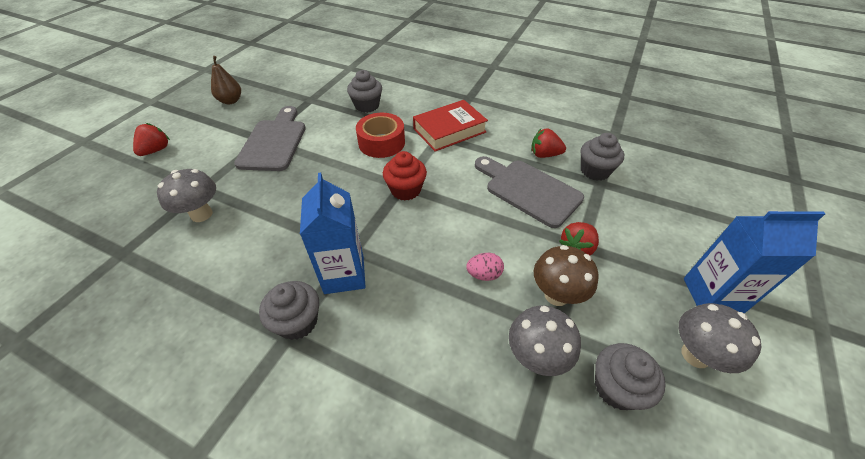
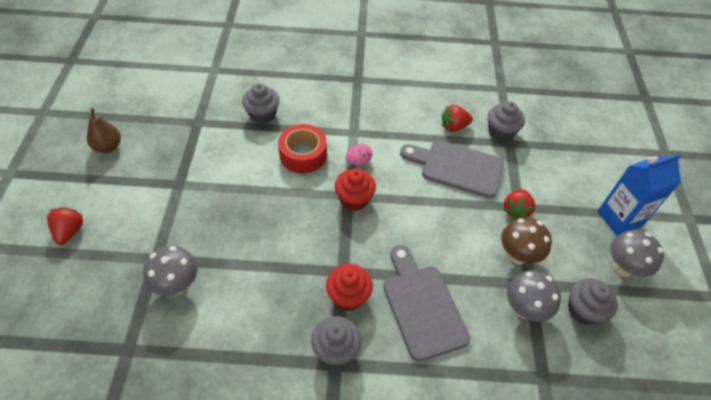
camera: 25 degrees left, 5 degrees up
(274, 142) = (194, 184): grey cutting board -> grey cutting board (422, 306)
(344, 274) = (348, 296): blue carton -> red cupcake
(449, 130) = (359, 123): red book -> none
(484, 274) = (458, 257): pink egg -> pink egg (358, 161)

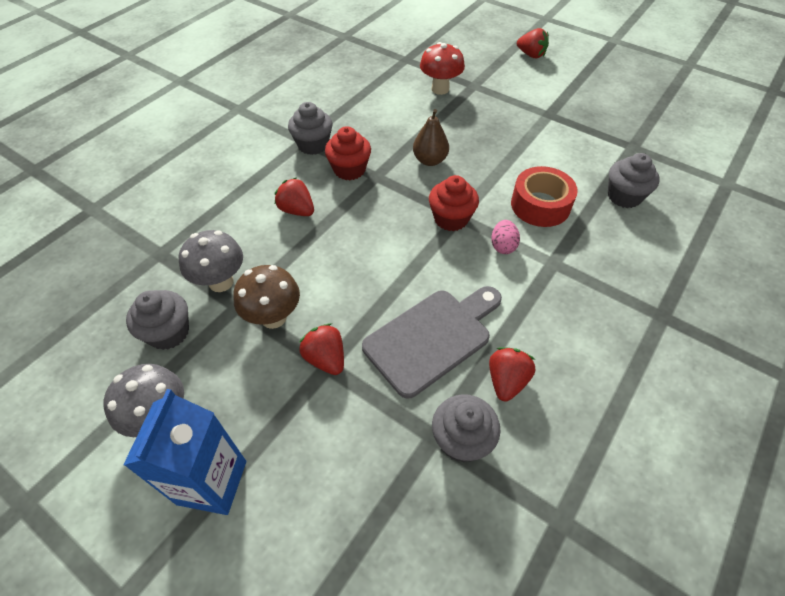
camera: 125 degrees right, 0 degrees up
(108, 147) = (621, 88): brown pear -> brown pear (430, 160)
(177, 285) = (440, 89): grey mushroom -> red mushroom
(422, 306) = (297, 210): grey cutting board -> red strawberry

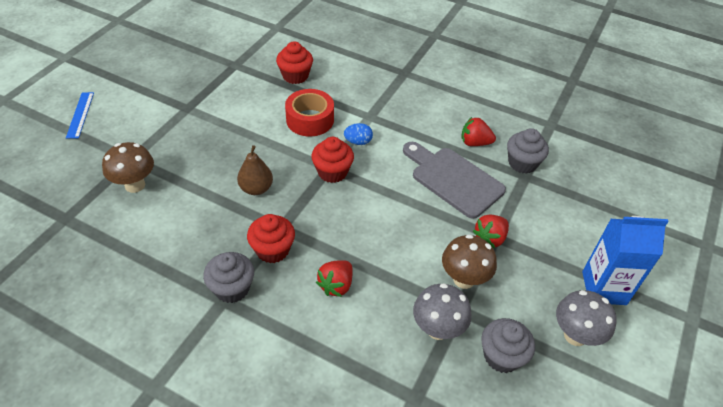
camera: 100 degrees left, 5 degrees down
(440, 89) = (135, 185): red mushroom -> brown mushroom
(503, 246) = (358, 142): pink egg -> blue egg
(531, 55) = (80, 115): red strawberry -> blue ruler
(624, 196) = (295, 76): grey cupcake -> red cupcake

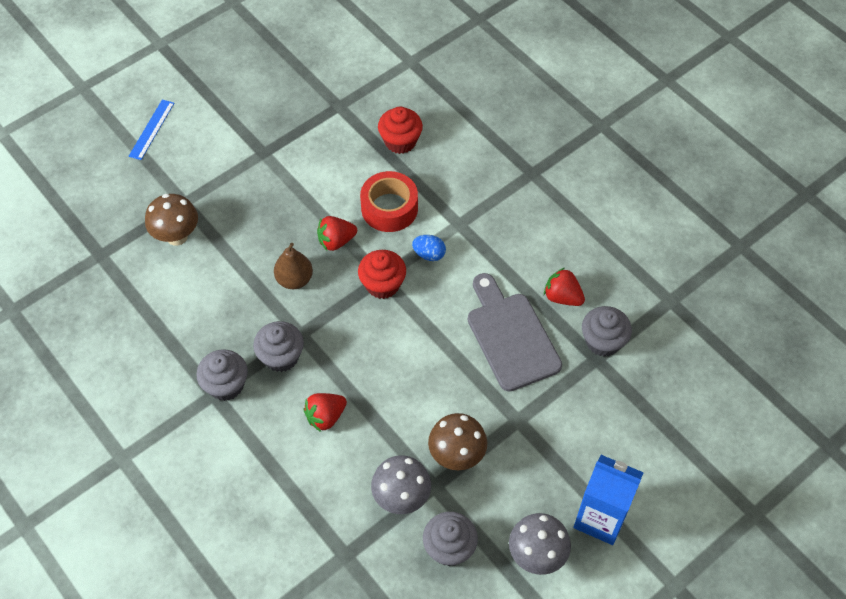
camera: 25 degrees right, 10 degrees up
(272, 250) = (281, 356): red cupcake -> grey cupcake
(490, 238) = (510, 420): red strawberry -> red strawberry (336, 241)

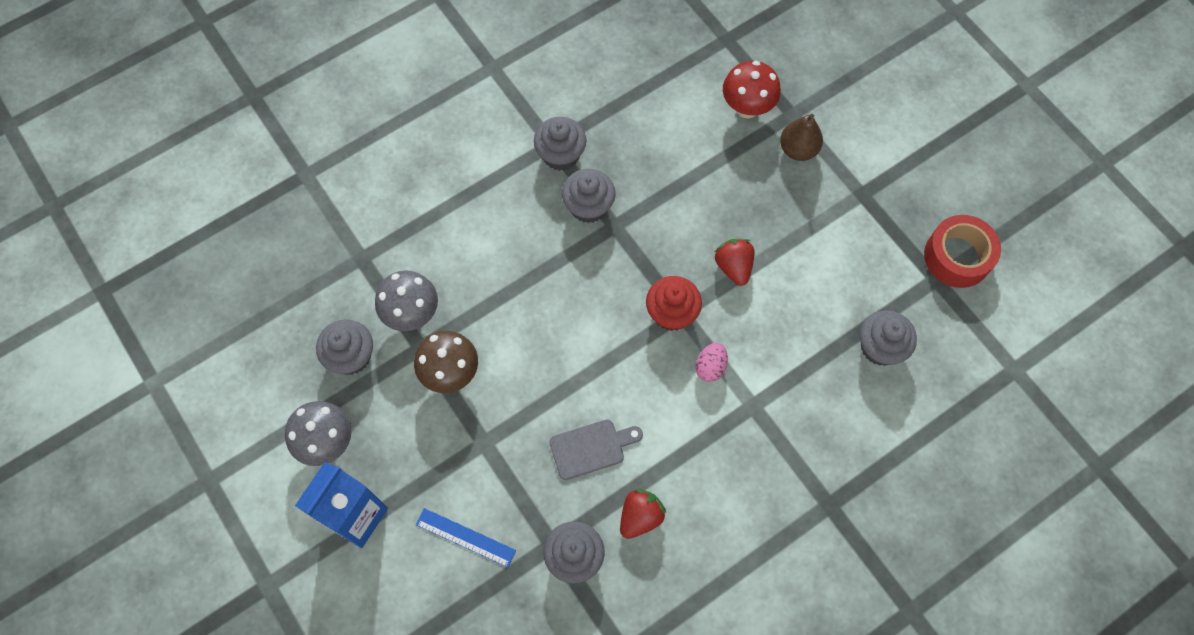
camera: 95 degrees right, 10 degrees up
(151, 129) = (895, 80): blue ruler -> blue ruler (465, 537)
(177, 236) = (747, 108): brown mushroom -> red mushroom
(294, 279) = (684, 222): brown pear -> brown pear (798, 149)
(325, 417) = (513, 246): red strawberry -> none
(389, 208) = (778, 327): red tape -> red tape (957, 257)
(400, 141) = (880, 347): red cupcake -> grey cupcake
(429, 254) = (710, 367): blue egg -> pink egg
(511, 336) = (591, 448): grey cutting board -> grey cutting board, size x0.60

